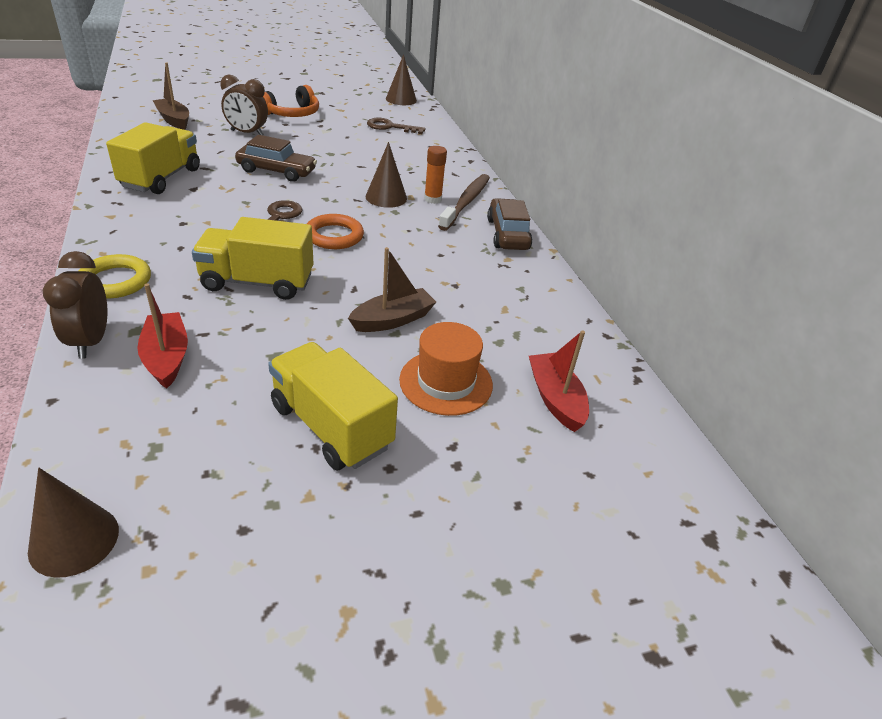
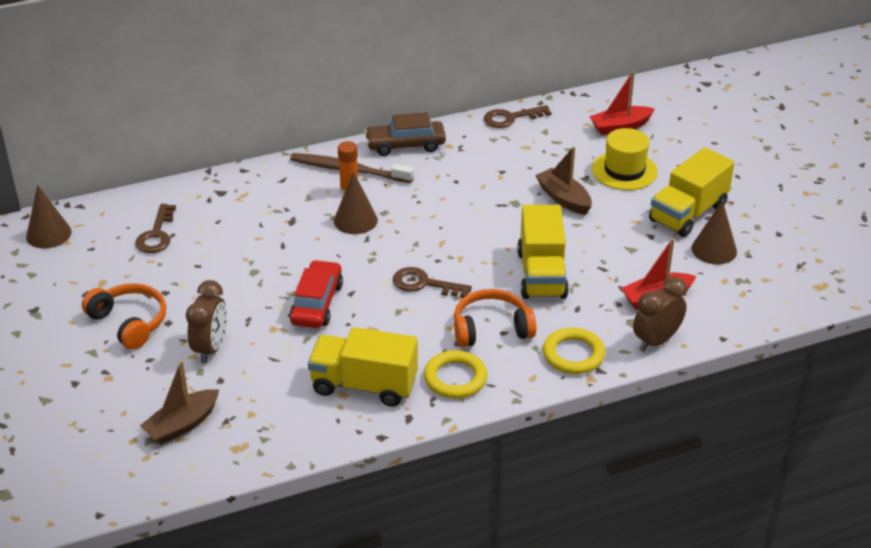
camera: 90 degrees left, 0 degrees up
(74, 540) = (816, 290): brown cone -> brown cone (714, 249)
(91, 341) = (656, 341): brown clock -> brown clock turned 150 degrees clockwise
(136, 215) = (455, 378): none -> yellow ring
(190, 241) = (491, 328): none -> orange headphones
(276, 171) = (317, 303): brown car -> red car
(334, 236) = (447, 243): orange ring -> none
(446, 382) = (624, 171): orange hat -> yellow hat
(567, 307) = (511, 118): none -> brown key

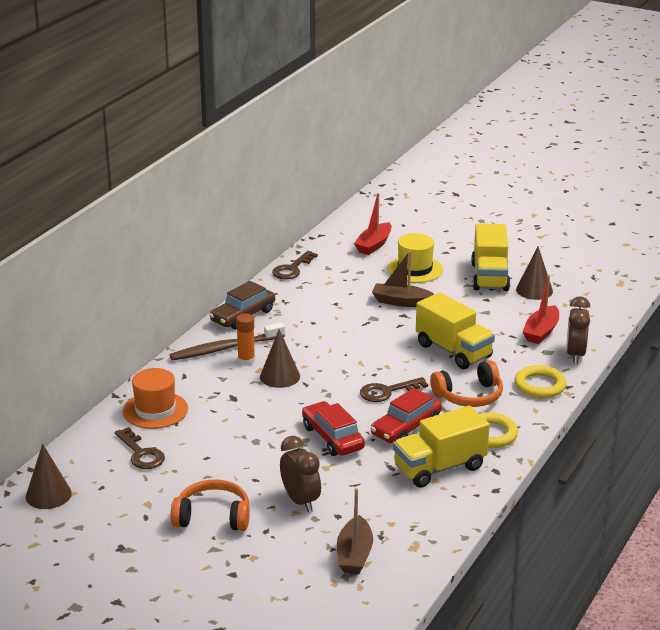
camera: 40 degrees left, 10 degrees down
(218, 200) = (155, 410): none -> orange hat
(390, 329) = (406, 428): none -> red car
(491, 328) = (469, 396): orange headphones -> orange headphones turned 150 degrees counterclockwise

